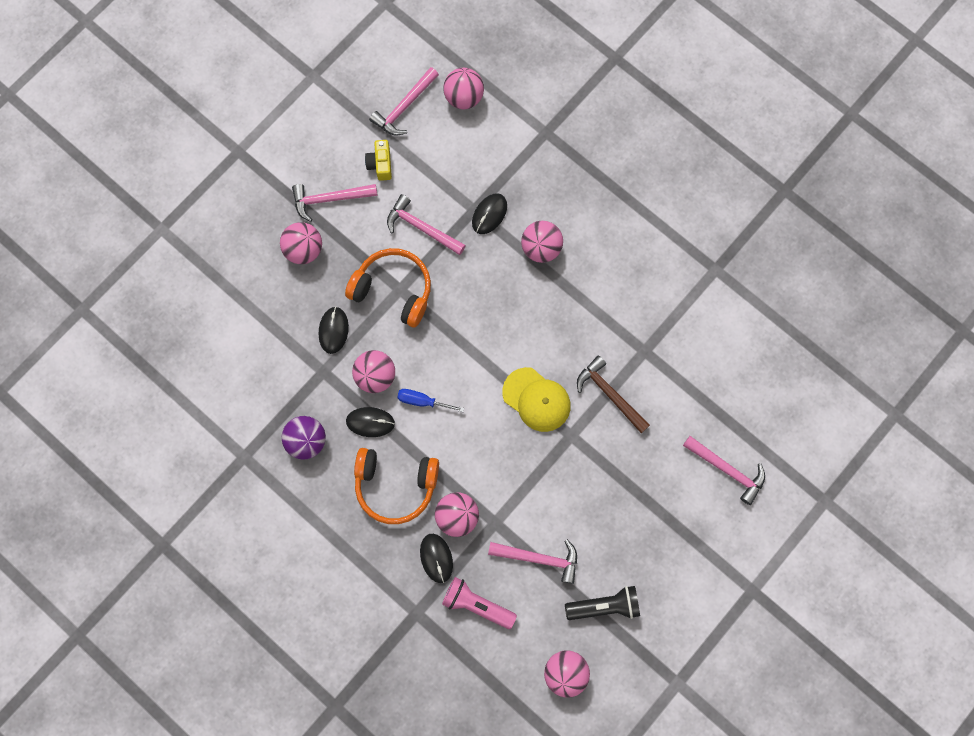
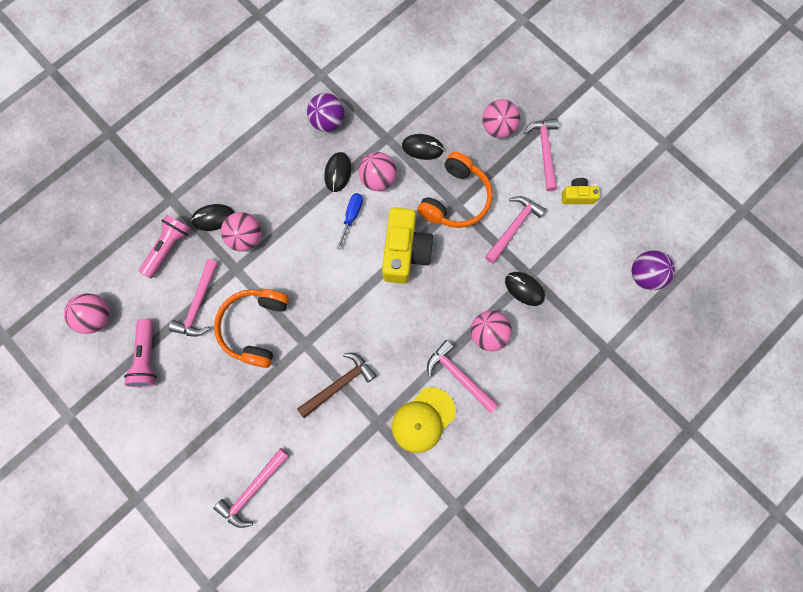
camera: 95 degrees right, 0 degrees up
(395, 486) = (280, 189): orange headphones -> orange headphones (255, 327)
(404, 107) = (634, 220): pink hammer -> pink hammer (459, 376)
(459, 339) = (405, 252): none -> yellow camera
(464, 97) = (644, 275): pink ball -> purple ball
(536, 399) = (342, 315): yellow cap -> yellow cap (423, 420)
(604, 606) = (147, 357): black flashlight -> pink flashlight

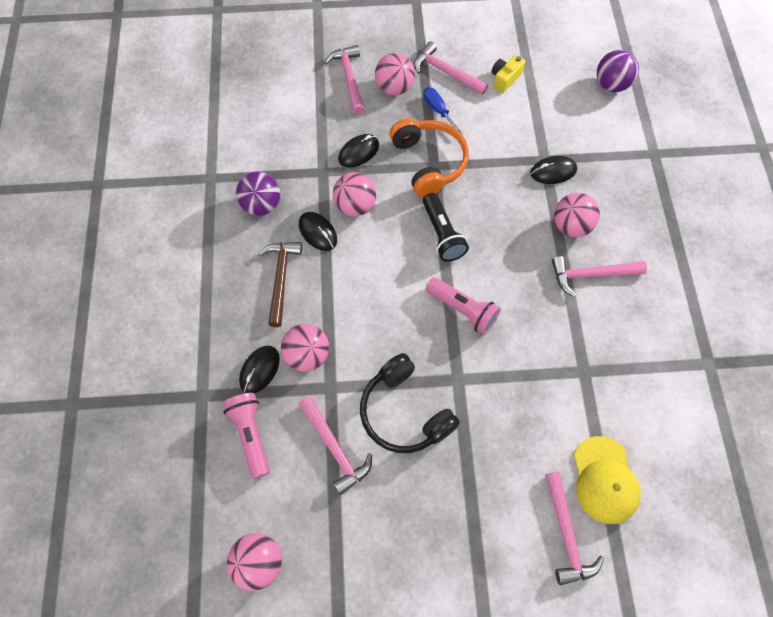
camera: 50 degrees left, 10 degrees down
(147, 357) = (347, 541): pink flashlight -> pink flashlight (463, 310)
(255, 327) = (404, 412): orange headphones -> black headphones
(339, 384) = (521, 377): brown hammer -> brown hammer (281, 278)
(351, 216) = (370, 252): blue screwdriver -> blue screwdriver (438, 110)
(405, 252) = (442, 234): yellow camera -> black flashlight
(423, 420) = (609, 332): yellow cap -> yellow cap (604, 480)
(514, 227) = (492, 140): pink hammer -> pink hammer (349, 78)

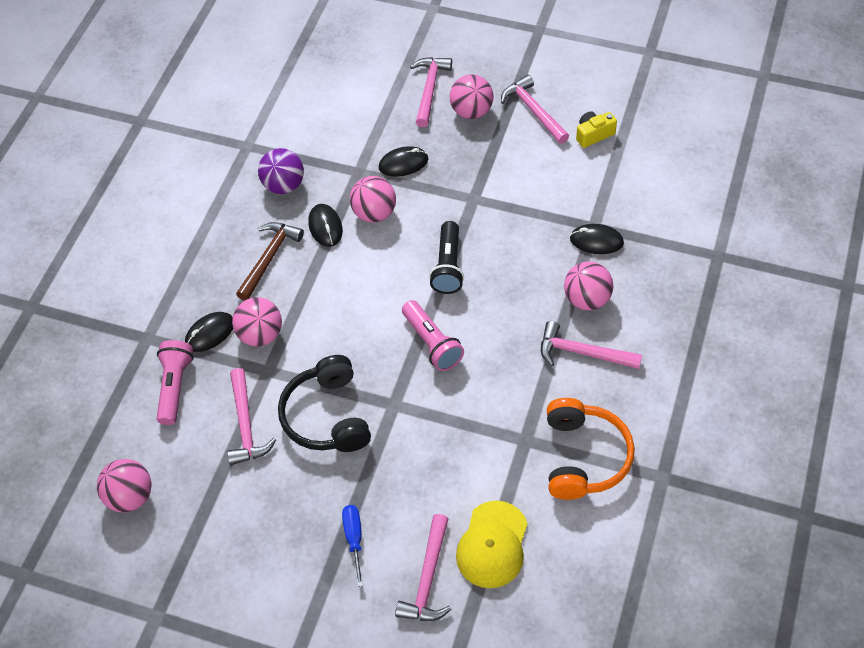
camera: 25 degrees right, 10 degrees down
(429, 162) = (470, 194): orange headphones -> orange headphones (584, 457)
(438, 110) = (506, 146): blue screwdriver -> blue screwdriver (354, 539)
(611, 85) = (708, 172): purple ball -> none

